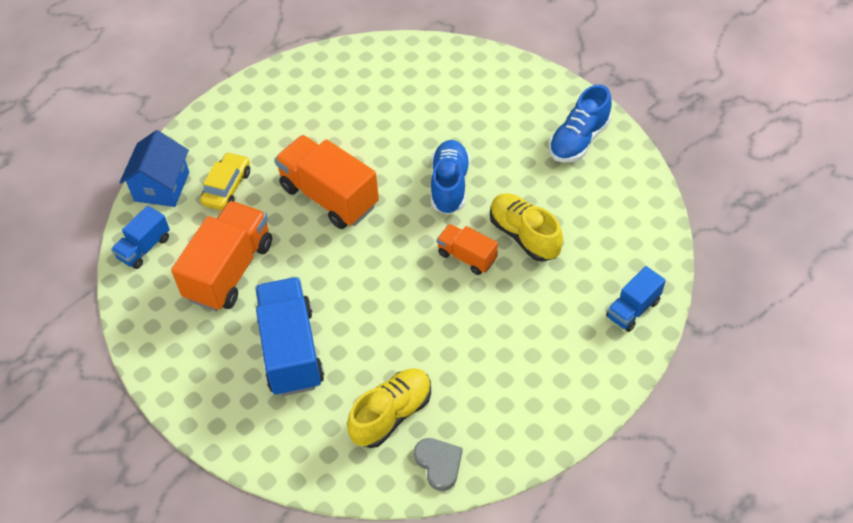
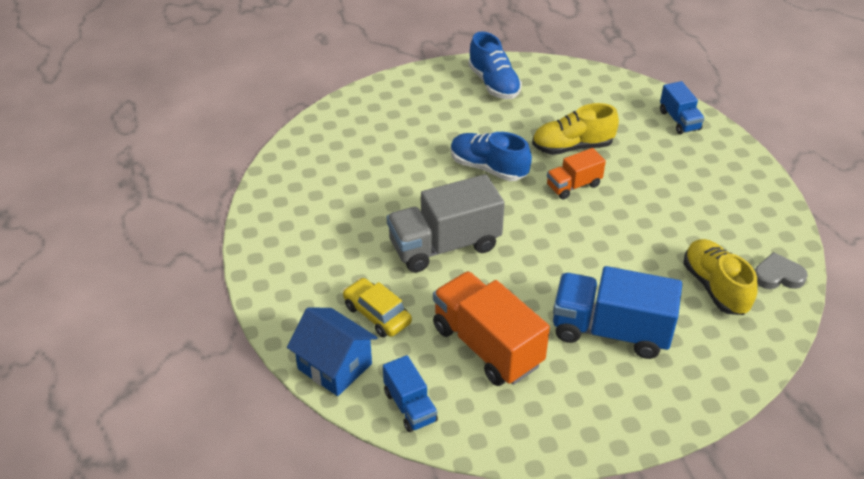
camera: 65 degrees left, 10 degrees down
(329, 196) = (444, 245): orange truck -> grey truck

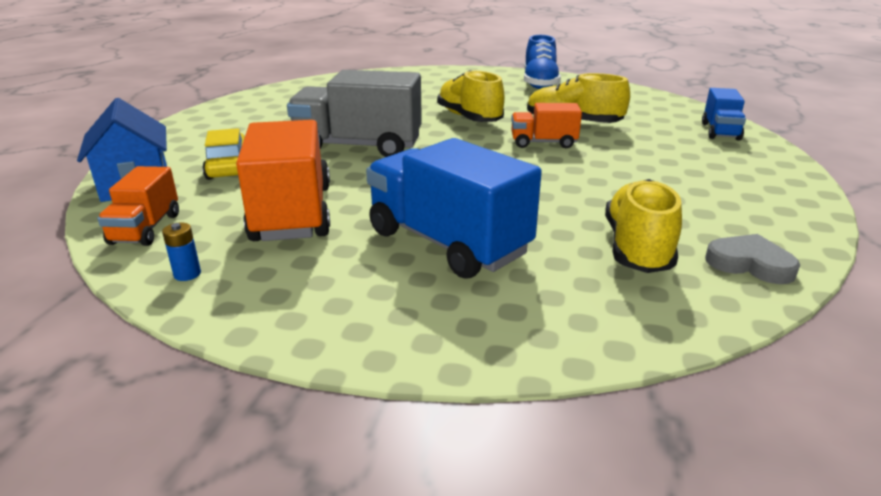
camera: 30 degrees right, 15 degrees down
(410, 406) = (146, 229): blue truck -> orange truck
(488, 168) = (469, 118): blue shoe -> yellow shoe
(491, 430) = (187, 274): none -> blue battery

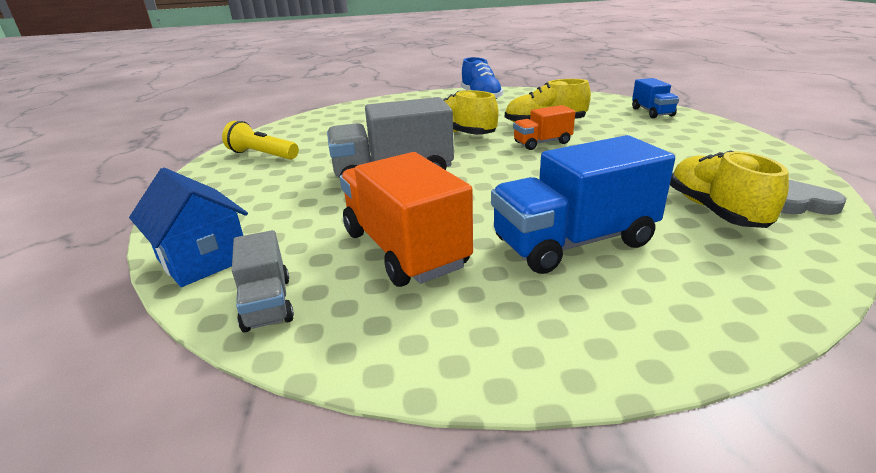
camera: 20 degrees left, 0 degrees up
(146, 229) = (267, 303): orange truck -> grey truck
(187, 274) = (369, 340): blue battery -> none
(228, 167) = (287, 219): yellow car -> none
(267, 106) = (262, 155): none -> yellow flashlight
(447, 243) = (573, 242): blue truck -> blue truck turned 45 degrees counterclockwise

